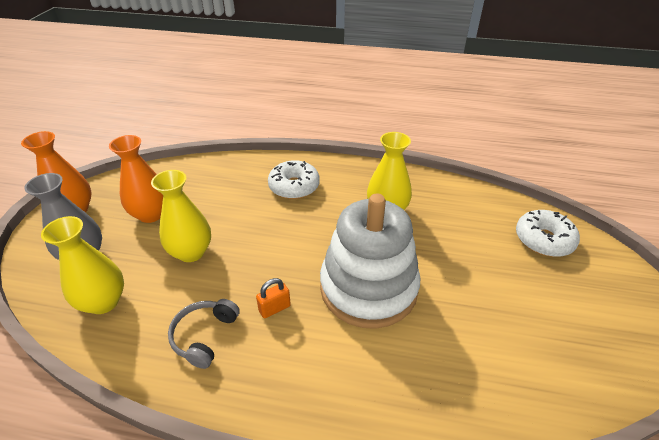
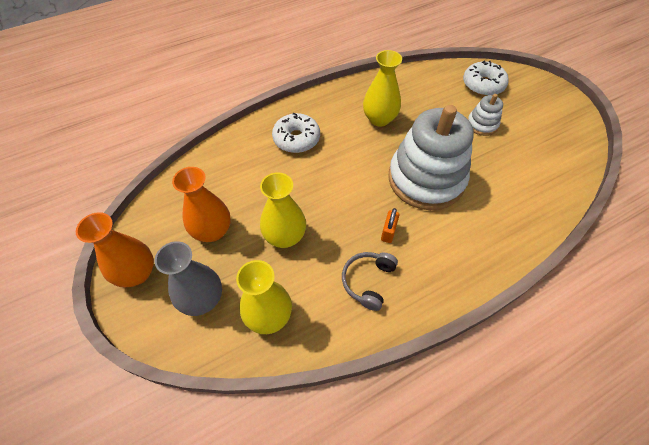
camera: 40 degrees left, 15 degrees up
(204, 336) = (368, 281): grey headphones -> grey headphones turned 45 degrees clockwise
(495, 276) = (482, 124): none -> white stacking toy

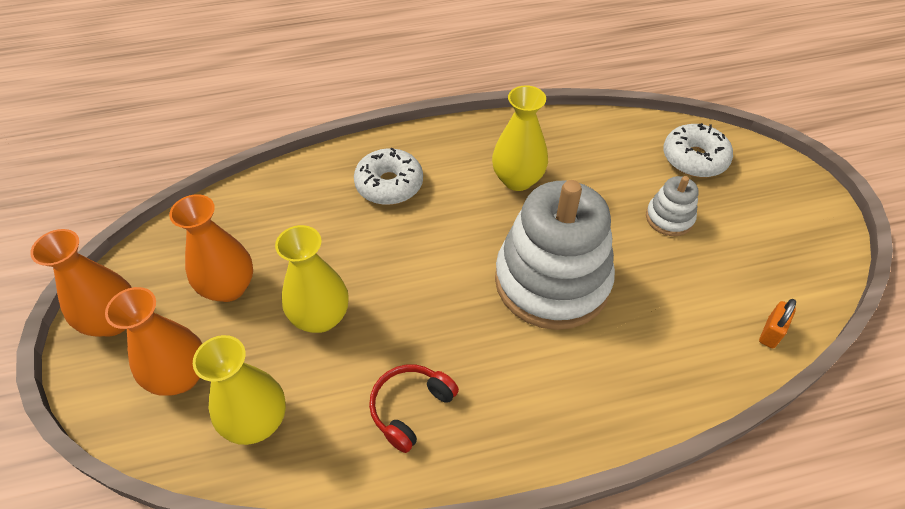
camera: 15 degrees right, 5 degrees down
(202, 299) = (180, 376): grey vase -> orange vase
(368, 281) = (410, 408): grey headphones -> red headphones
(388, 232) = (467, 345): orange padlock -> orange padlock (771, 333)

